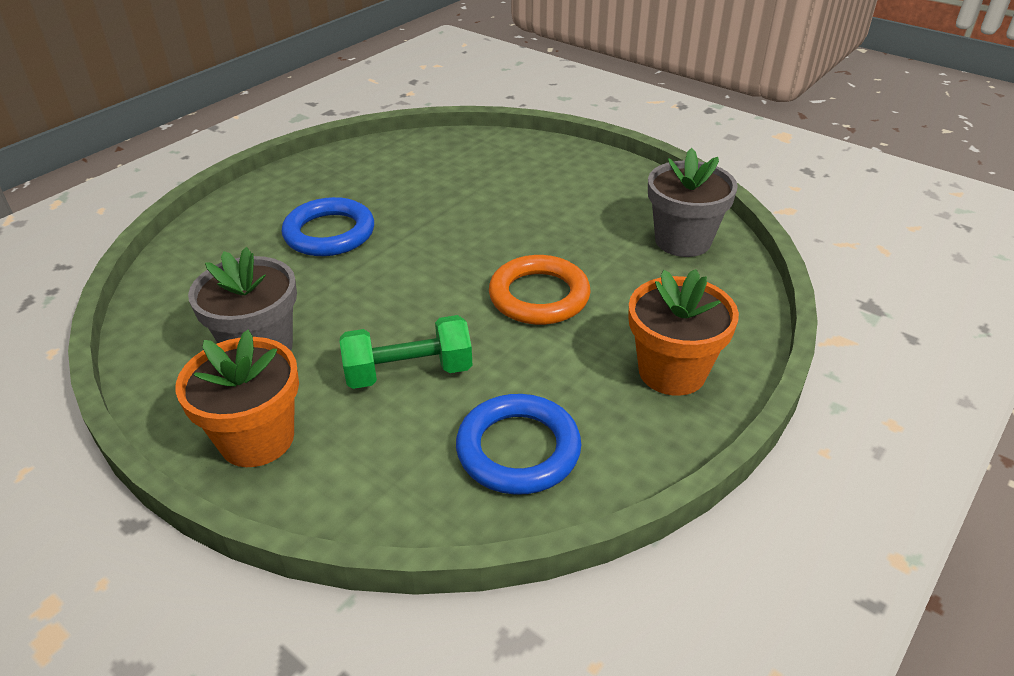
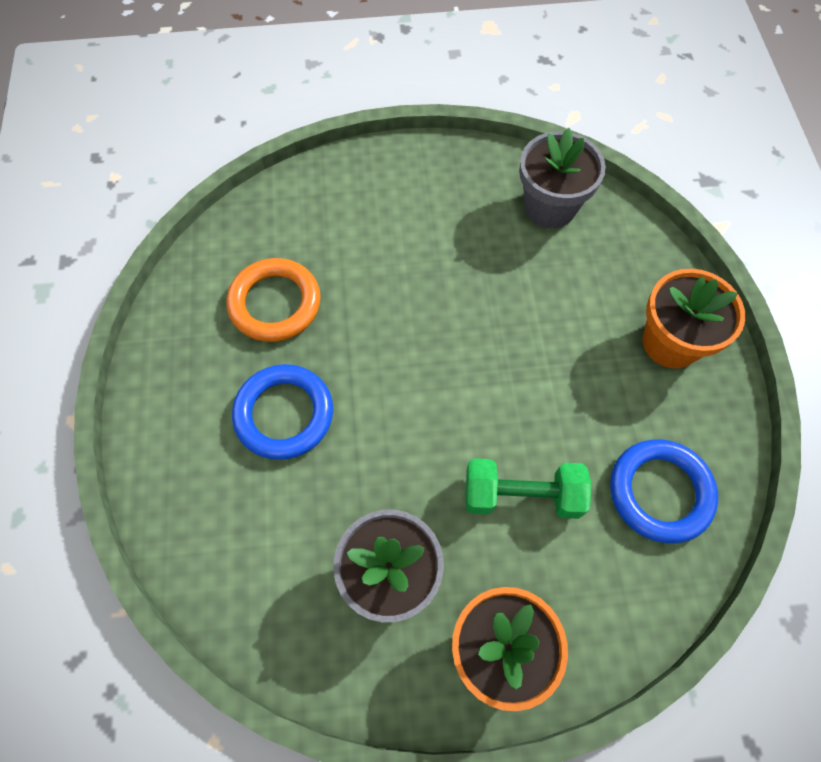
camera: 45 degrees left, 25 degrees up
(409, 372) = (522, 495): green dumbbell -> green dumbbell turned 60 degrees clockwise
(539, 296) = (520, 345): orange ring -> orange ring (275, 303)

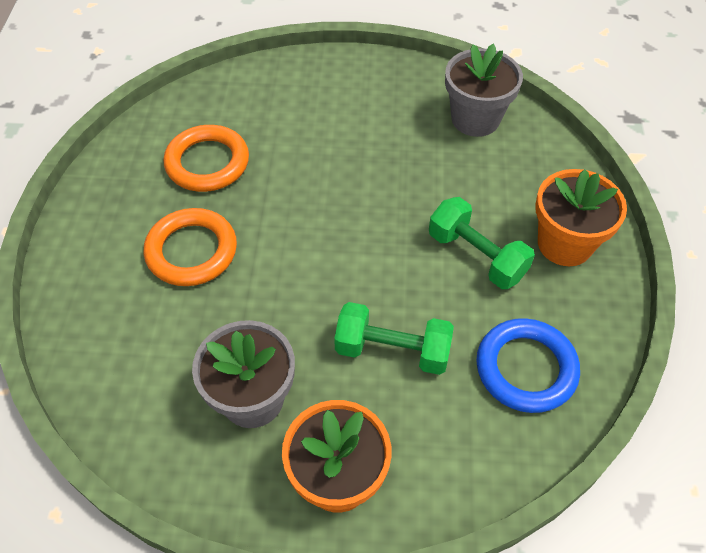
camera: 10 degrees right, 10 degrees down
(284, 414) = (192, 251): blue ring -> orange ring
(584, 371) = (476, 256): none -> green dumbbell

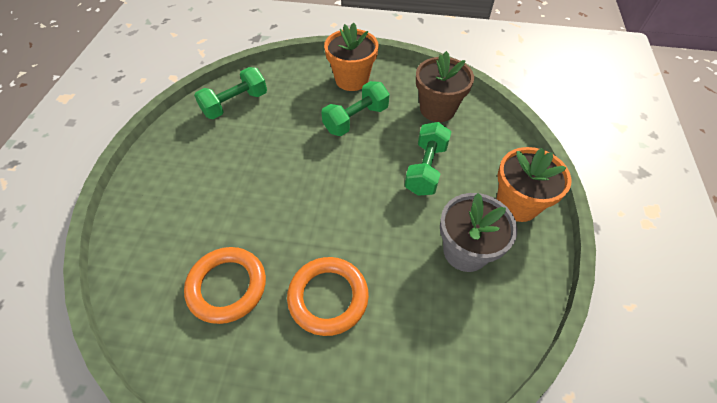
camera: 85 degrees left, 0 degrees up
(475, 119) = (235, 104): grey flower pot -> green dumbbell
(526, 368) = (437, 109): blue ring -> brown flower pot

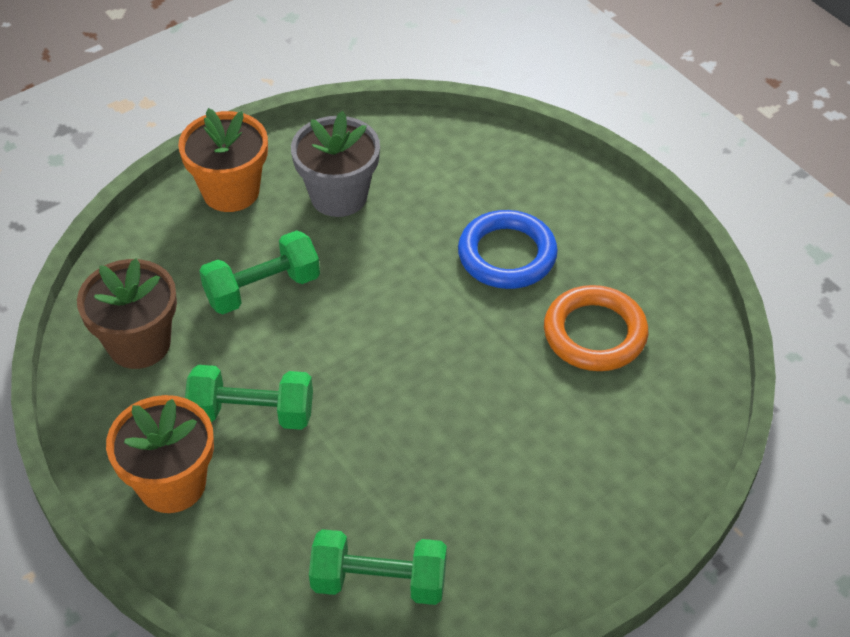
camera: 135 degrees left, 5 degrees down
(328, 297) = (507, 255): orange ring -> blue ring

